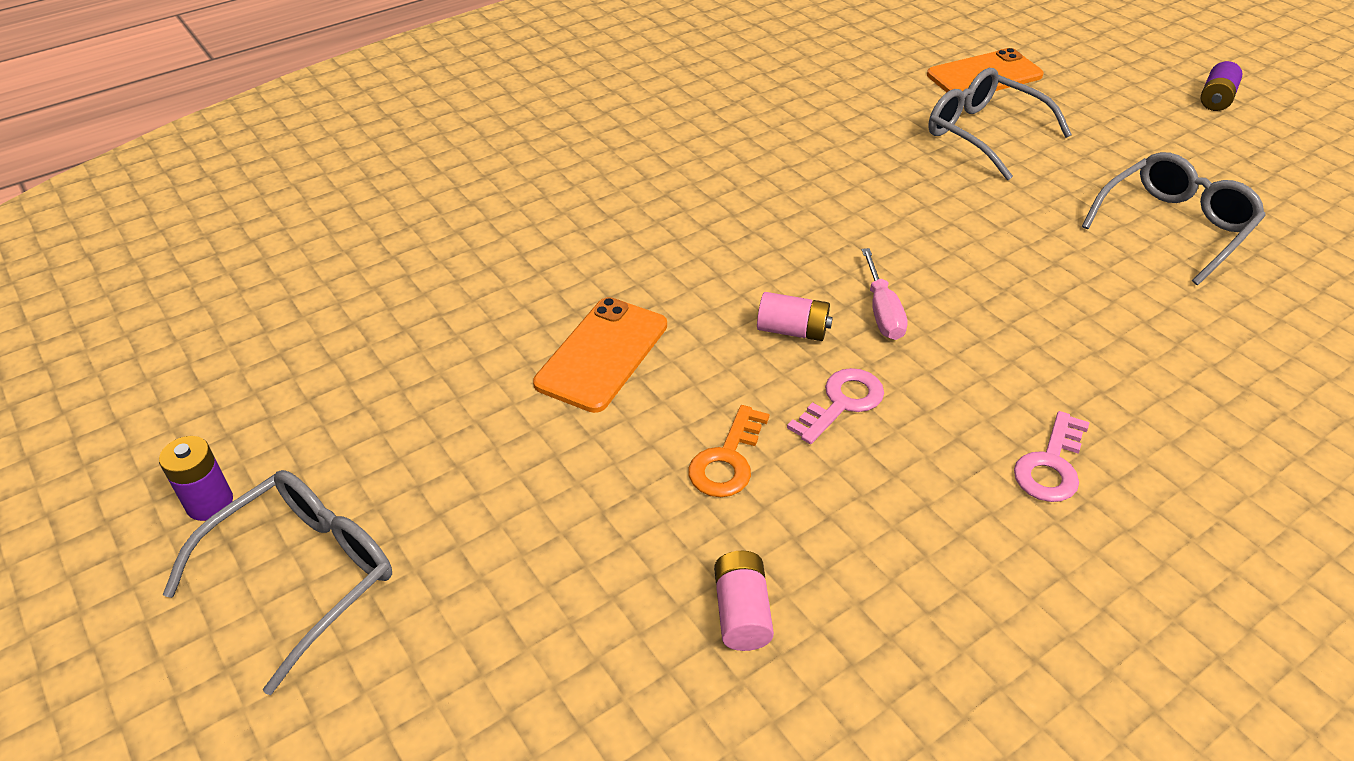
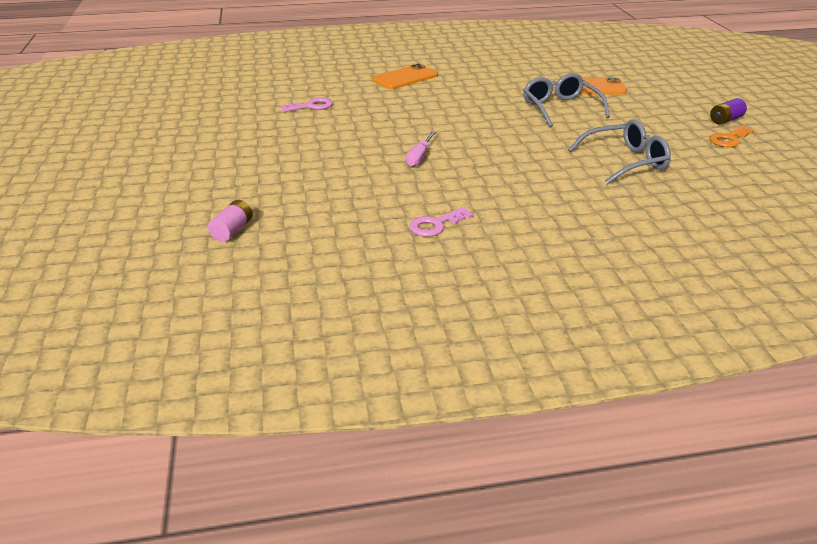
camera: 25 degrees right, 10 degrees down
(209, 503) = (70, 149): purple battery -> none
(301, 576) = (79, 176): grey glasses -> none
(602, 354) = (271, 142): orange phone -> orange phone (405, 78)
(727, 460) = (284, 186): orange key -> orange key (729, 139)
(792, 330) = (367, 154): pink battery -> none
(842, 403) = (360, 181): pink key -> pink key (311, 106)

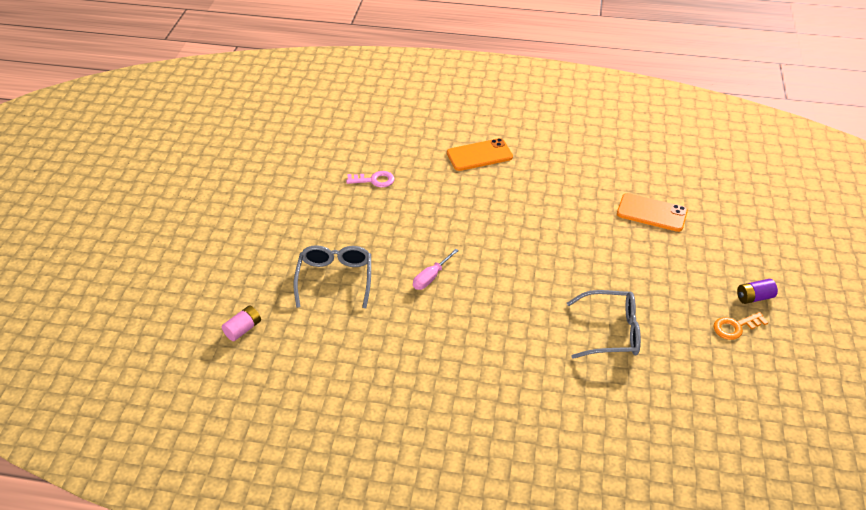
camera: 20 degrees right, 10 degrees up
(436, 225) = (399, 367): pink key -> none
(560, 108) = (600, 239): grey glasses -> grey glasses (335, 280)

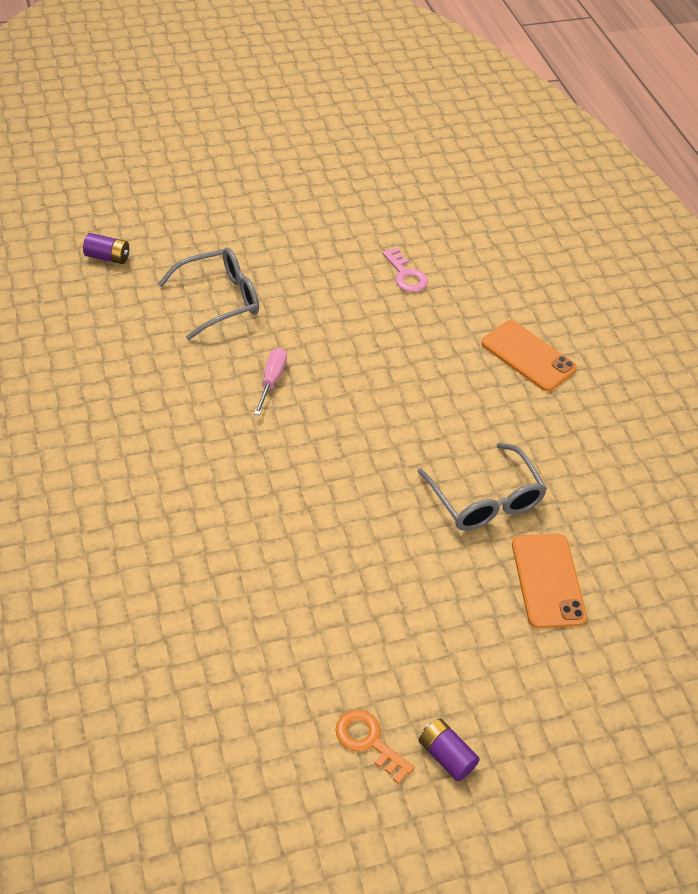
camera: 60 degrees right, 5 degrees up
(243, 329) = (107, 257): pink battery -> purple battery
(431, 277) = (272, 380): pink screwdriver -> pink screwdriver turned 90 degrees clockwise
(610, 332) = (277, 589): grey glasses -> grey glasses (484, 499)

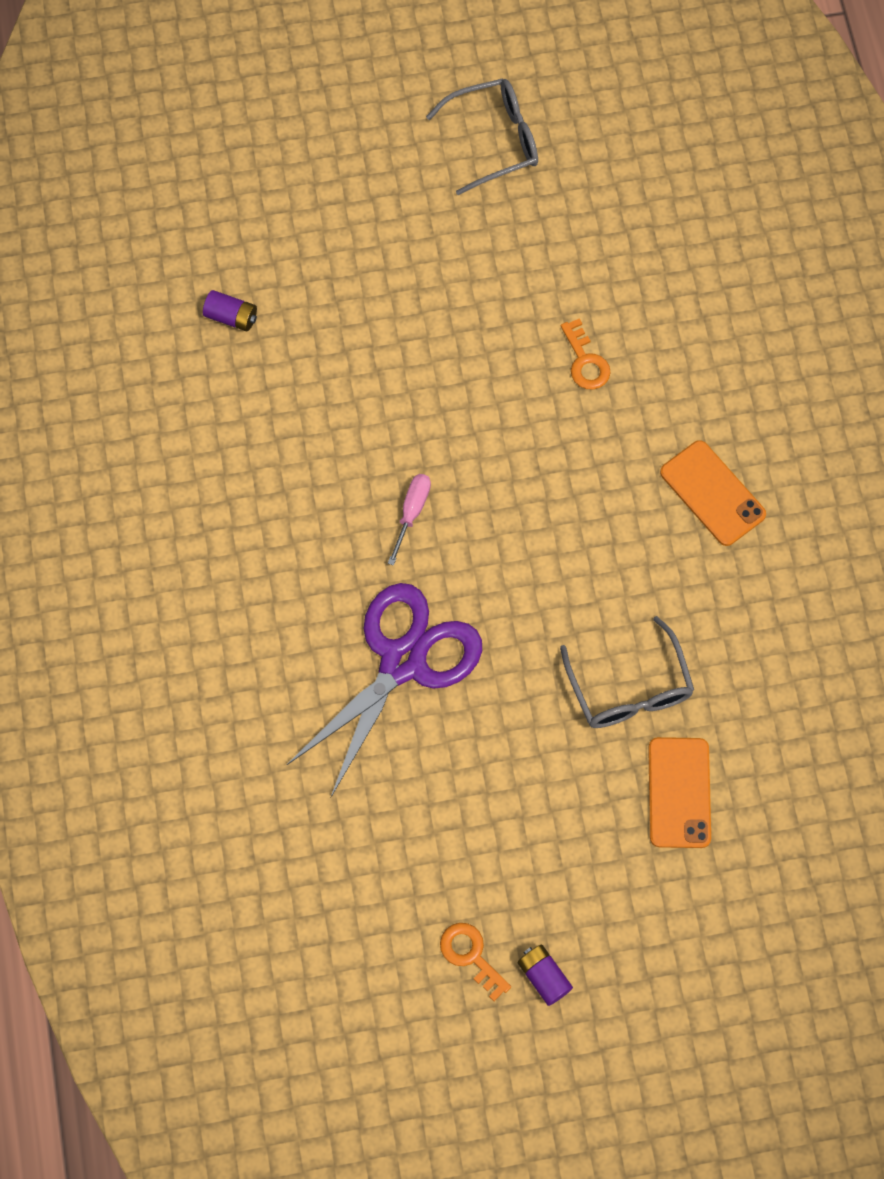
camera: 10 degrees right, 20 degrees up
(219, 300) = (359, 390): grey glasses -> grey glasses (493, 141)
(274, 490) = (403, 661): none -> purple scissors
(406, 275) = (585, 361): pink key -> orange key

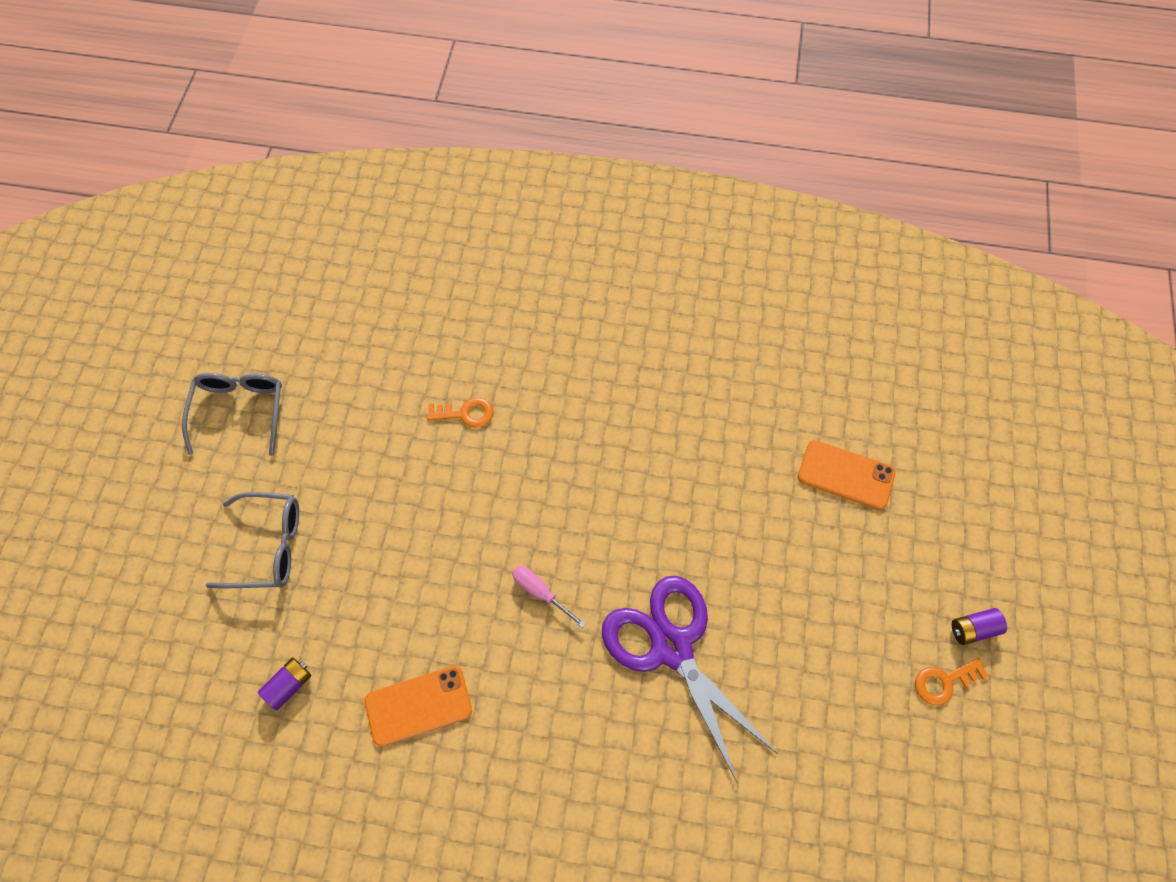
camera: 70 degrees left, 5 degrees down
(629, 687) = (750, 480): grey glasses -> grey glasses (267, 546)
(712, 493) = (612, 365): orange phone -> orange phone (418, 705)

